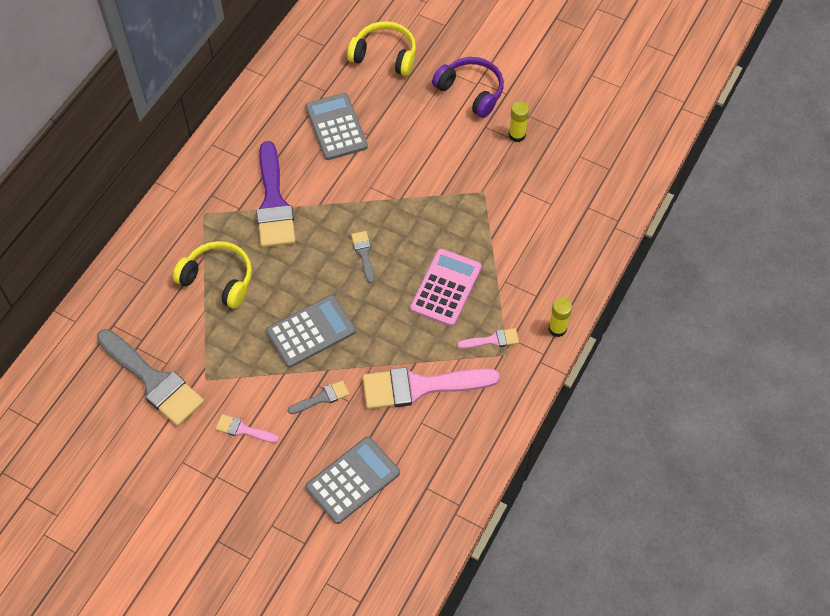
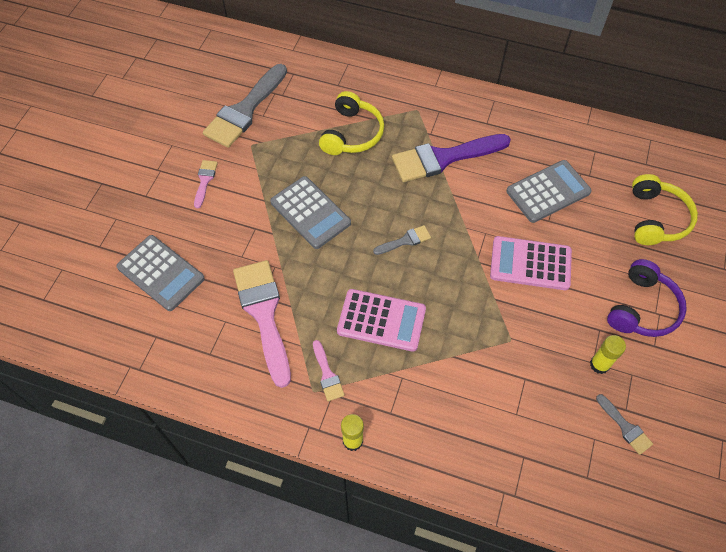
camera: 80 degrees right, 0 degrees up
(322, 398) = (242, 234): grey brush -> grey brush (625, 427)
(410, 160) = (530, 263): none -> pink calculator

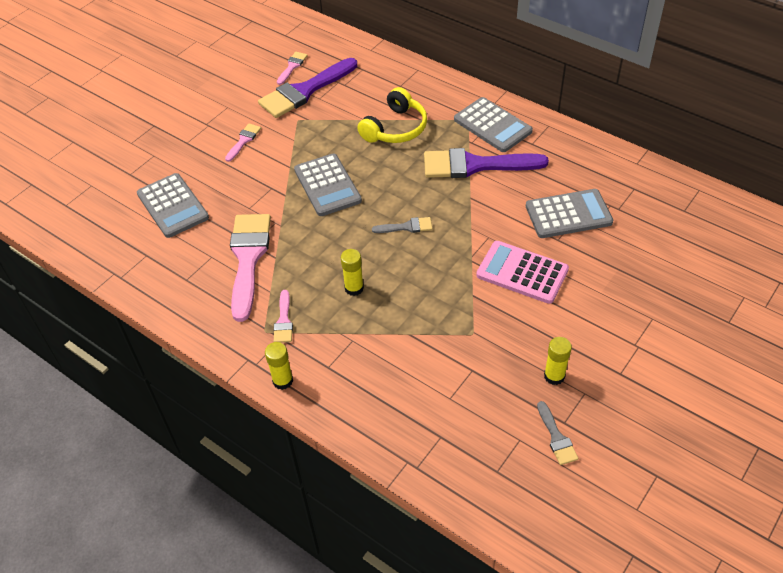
camera: 20 degrees right, 10 degrees down
(220, 85) = (292, 66): none -> pink brush
(245, 110) = (304, 91): grey brush -> purple brush
(381, 320) = (354, 288): pink calculator -> yellow glue stick
(443, 111) = (492, 125): none -> grey calculator
(642, 308) = (622, 337): purple headphones -> none
(656, 218) = (673, 261): yellow headphones -> none

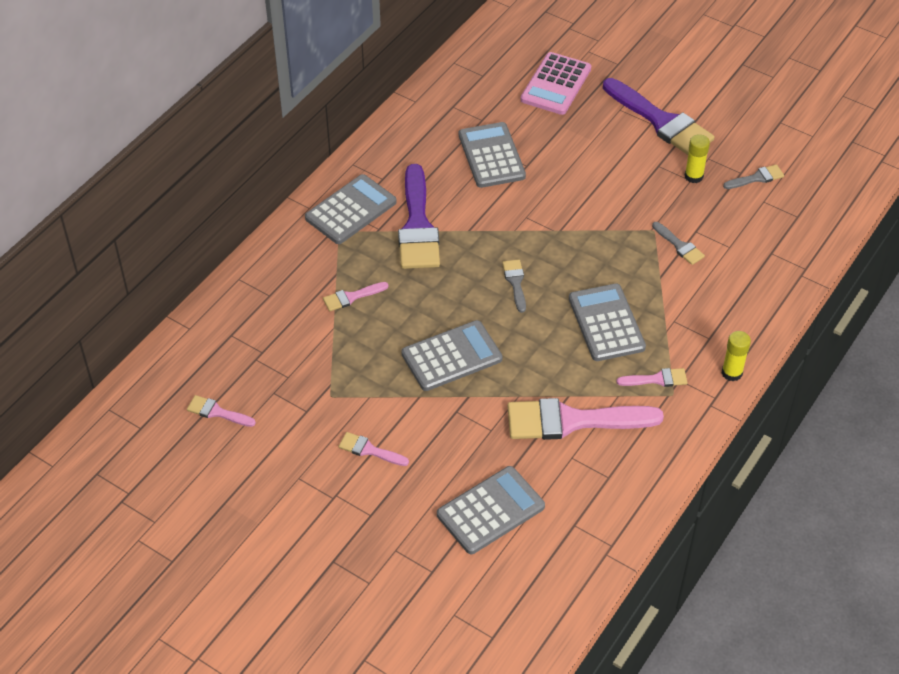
camera: 95 degrees left, 0 degrees up
(304, 91) = (272, 393): purple brush -> purple brush (661, 121)
(354, 288) = (606, 323): yellow glue stick -> grey calculator
(395, 128) = (351, 297): yellow headphones -> pink brush
(451, 354) = (679, 245): none -> grey brush
(522, 272) = (573, 193): pink calculator -> pink calculator (556, 84)

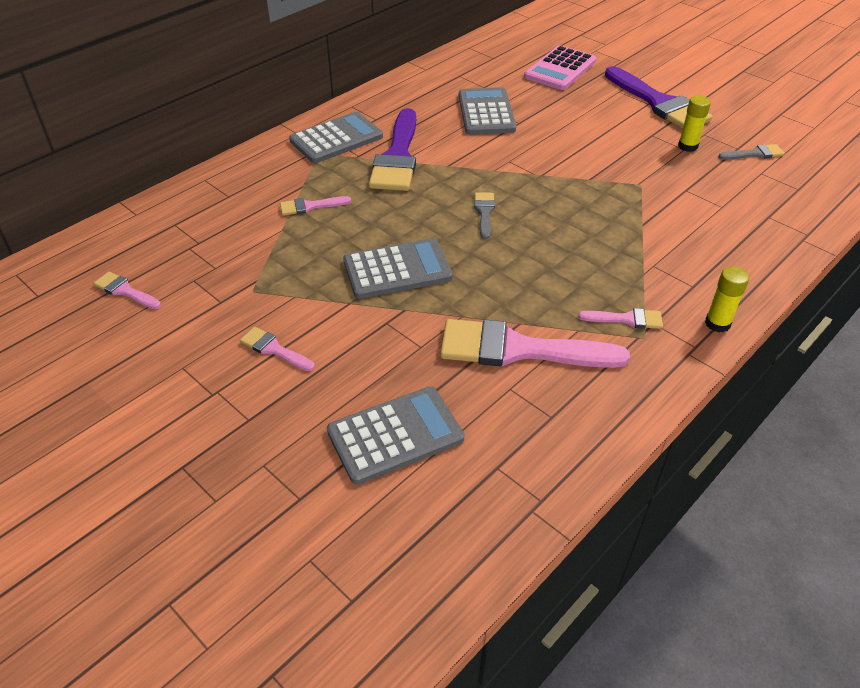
camera: 10 degrees right, 5 degrees down
(606, 323) = (576, 259): grey calculator -> none
(679, 245) = (667, 200): grey brush -> none

